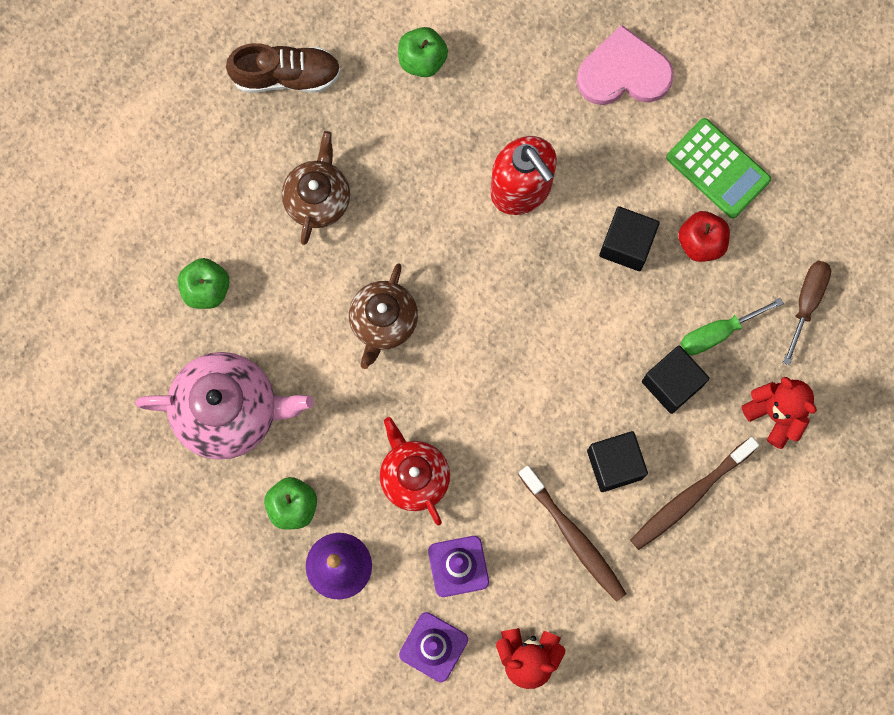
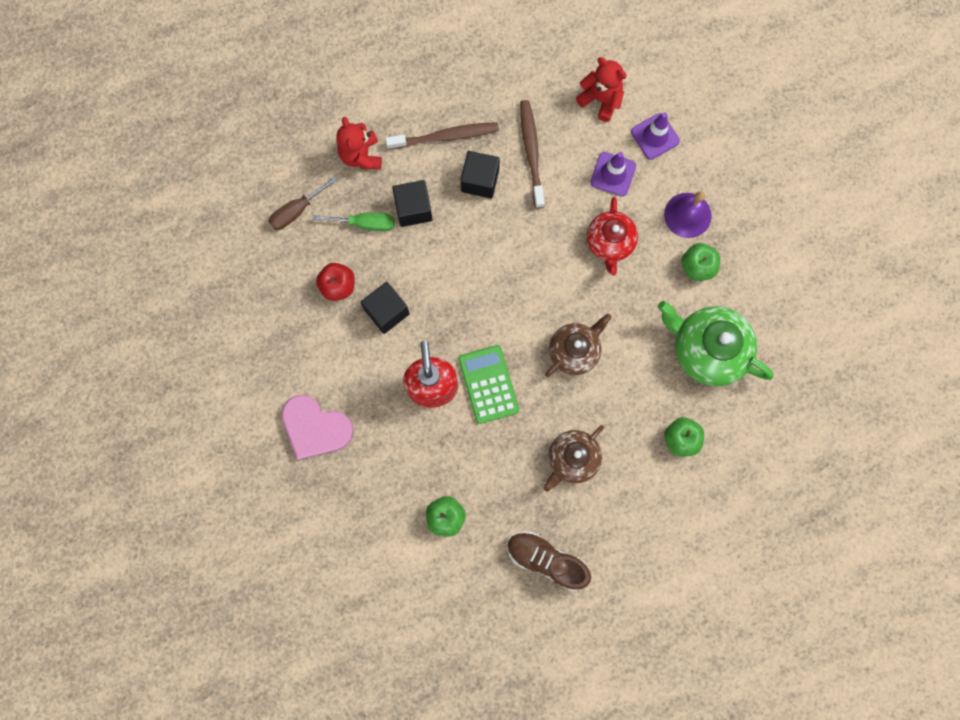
camera: 150 degrees left, 0 degrees up
(229, 411) = (707, 349): pink teapot -> green teapot
(718, 168) = (296, 327): green calculator -> green calculator (488, 384)

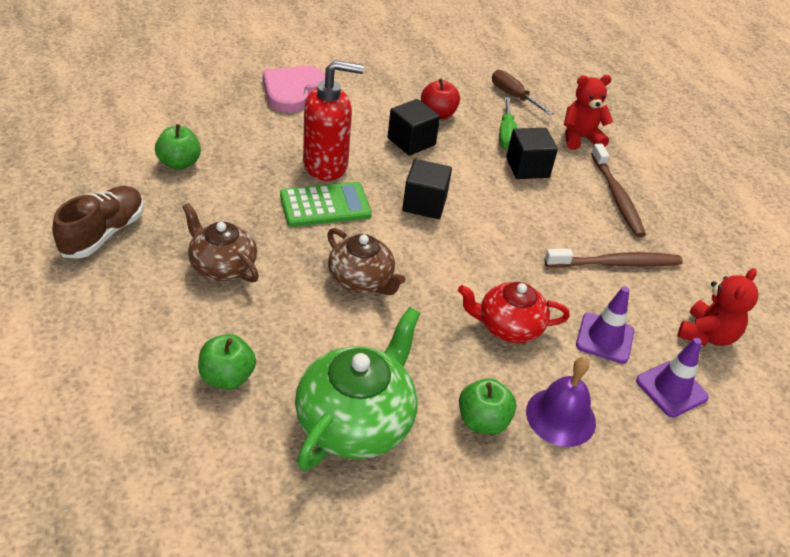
camera: 85 degrees right, 35 degrees down
(480, 180) = (570, 218): black cube -> black cube (424, 204)

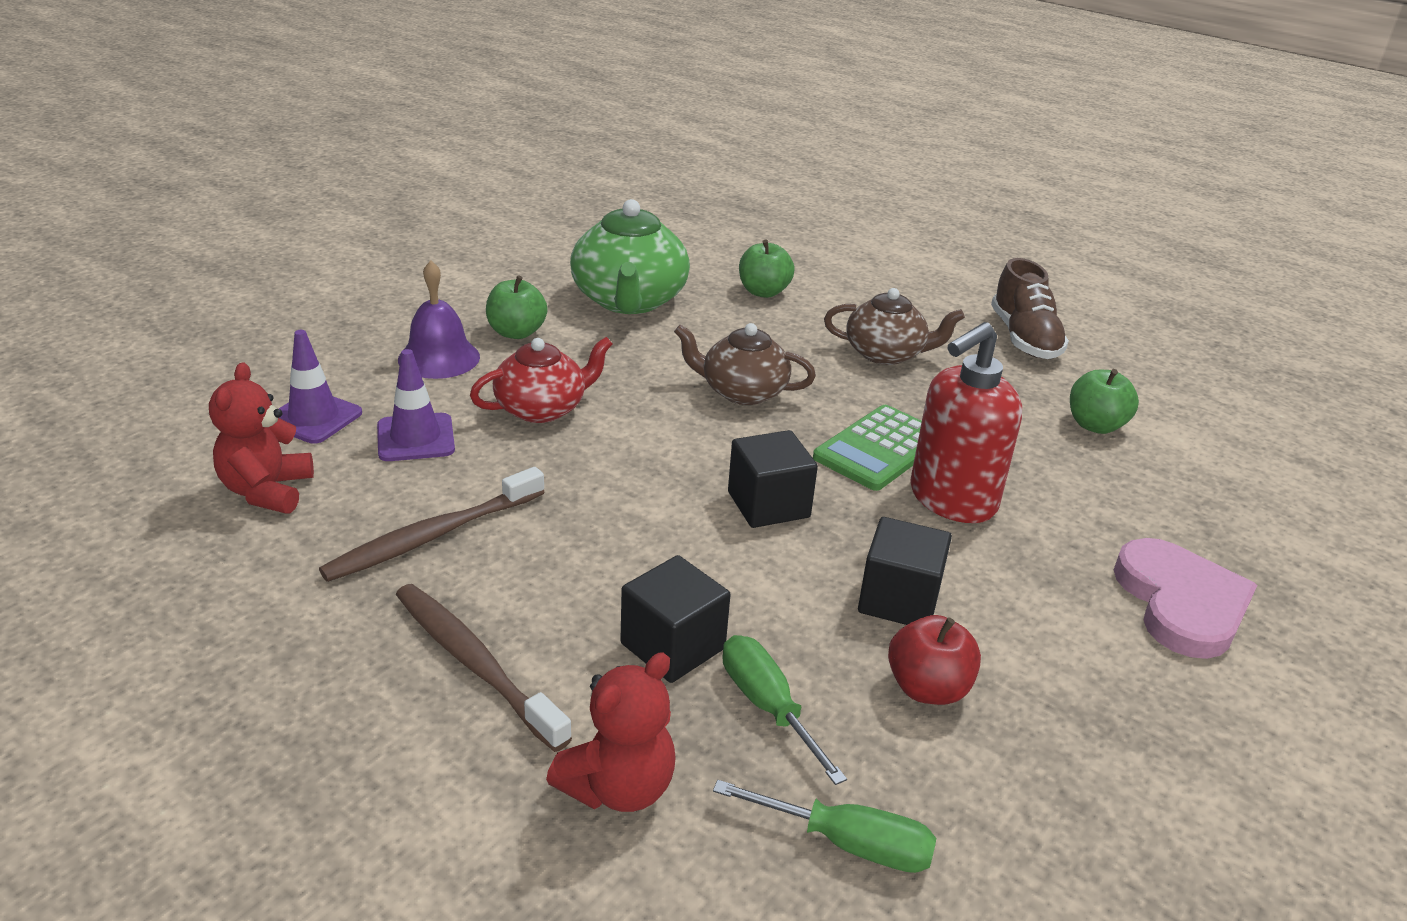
camera: 150 degrees right, 10 degrees down
(513, 96) = (847, 843): brown screwdriver -> green screwdriver

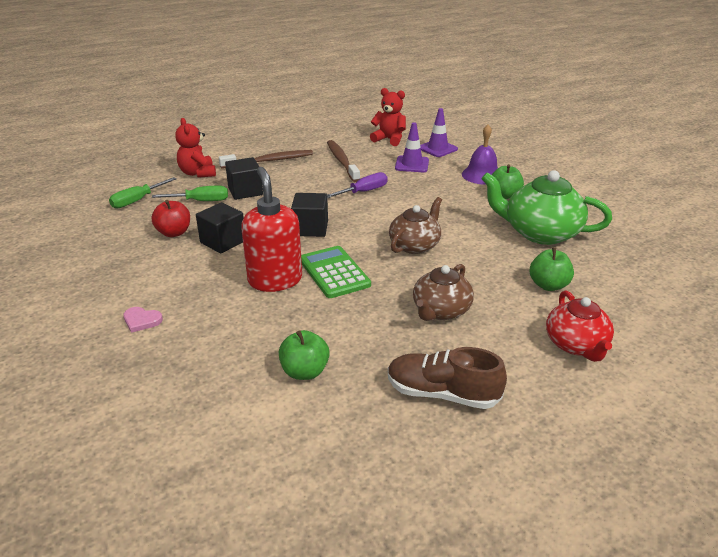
camera: 115 degrees right, 0 degrees up
(542, 408) = (423, 191): red teapot -> red teapot (576, 345)
(580, 474) = (363, 192): none -> purple screwdriver
(1181, 603) = (141, 320): pink heart -> pink heart, size x0.46

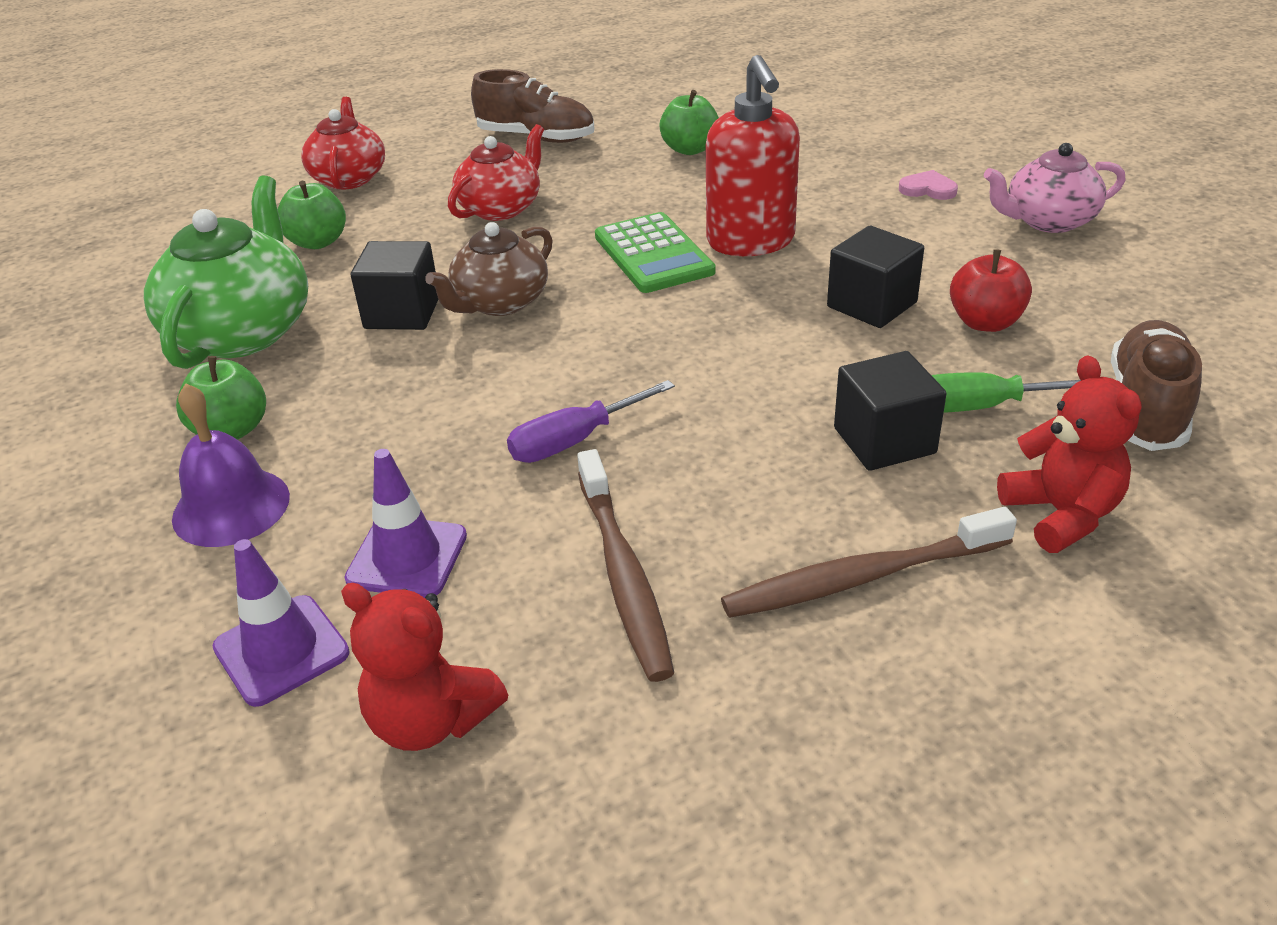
camera: 175 degrees left, 5 degrees up
(87, 292) = (1048, 221): none -> pink teapot
(137, 200) = (1146, 407): green screwdriver -> brown shoe
(310, 228) = (701, 335): black cube -> black cube (402, 313)
(440, 311) = (501, 208): brown teapot -> red teapot
(540, 233) = (243, 331): green teapot -> green teapot turned 105 degrees counterclockwise

